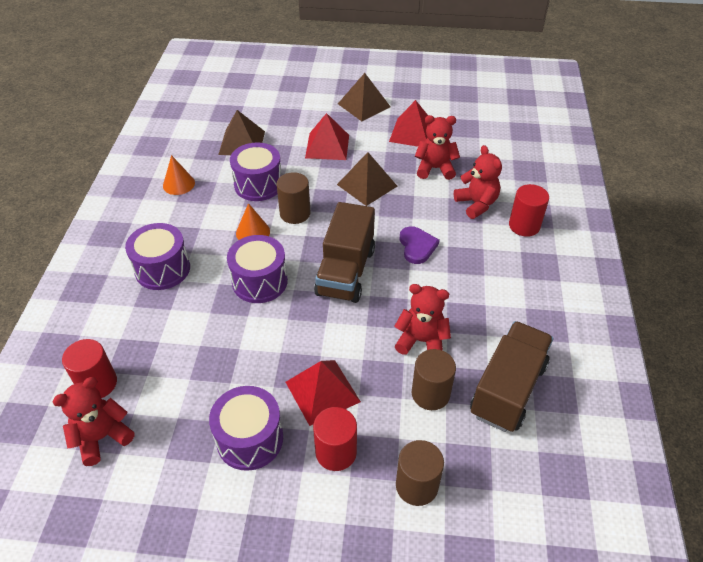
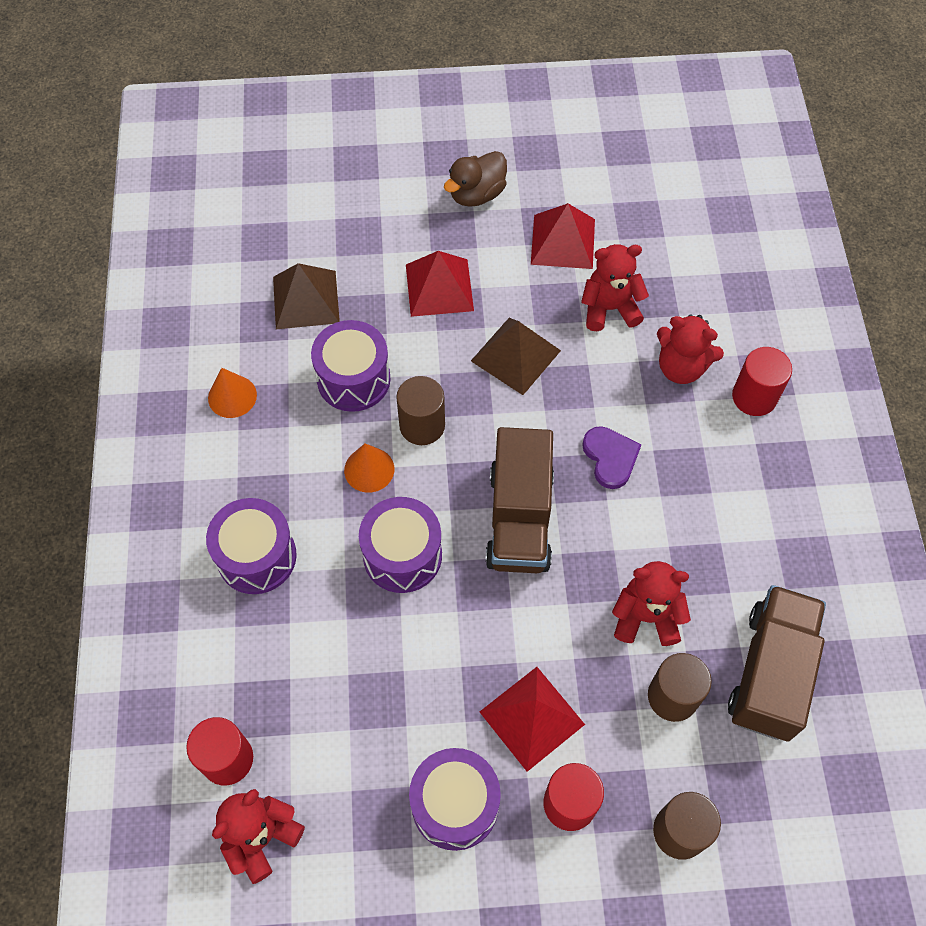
camera: 10 degrees left, 15 degrees up
(364, 105) = (476, 194): brown pyramid -> brown duck
(476, 204) = (681, 367): red teddy bear -> red teddy bear turned 150 degrees clockwise

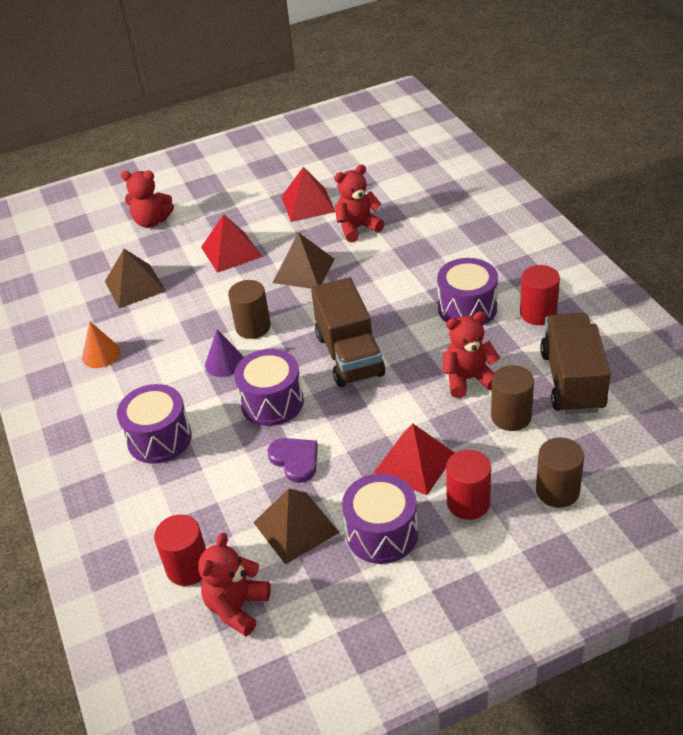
camera: 15 degrees left, 20 degrees down
(353, 379) = (190, 317): purple drum -> purple drum (467, 308)
(363, 753) = (296, 527): none -> brown pyramid
(369, 469) = (224, 363): orange cone -> purple cone
(476, 194) = (235, 198): brown duck -> none
(610, 458) = (398, 303): purple heart -> purple heart (295, 460)
(681, 367) = (423, 242): red teddy bear -> red teddy bear (152, 221)
(754, 397) = (481, 242): red cylinder -> red cylinder (538, 313)

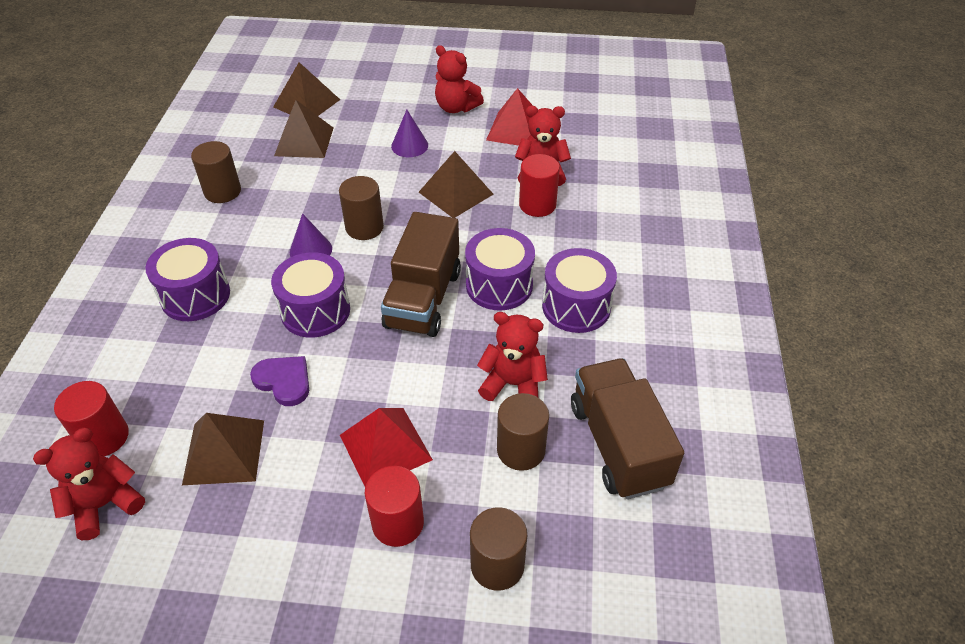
camera: 25 degrees right, 5 degrees up
(101, 354) = (222, 191): orange cone -> brown cylinder
(106, 255) = (307, 103): none -> brown pyramid
(152, 221) = (369, 88): red teddy bear -> red teddy bear (456, 107)
(231, 251) = (409, 145): red pyramid -> purple cone
(295, 460) = (284, 381): purple heart -> purple heart turned 45 degrees counterclockwise
(382, 533) = (290, 506): purple drum -> purple drum (499, 285)
(538, 313) = (644, 348): red cylinder -> red cylinder (537, 205)
(572, 381) = (618, 444): brown truck -> brown truck turned 45 degrees counterclockwise

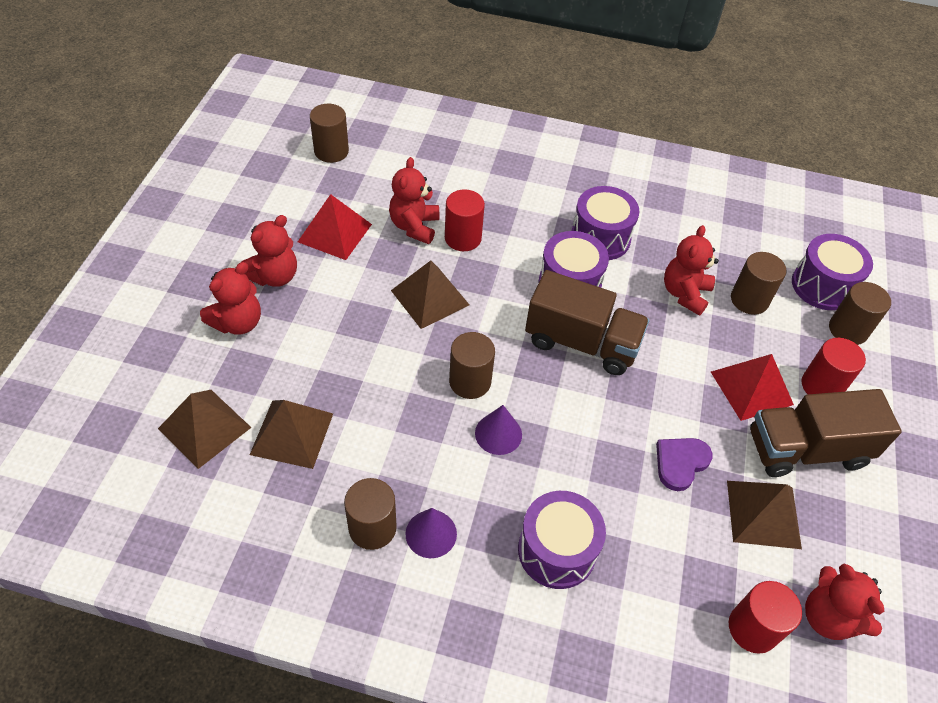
camera: 85 degrees left, 5 degrees up
(315, 311) = (590, 433): purple drum -> purple drum (822, 286)
(404, 99) = (238, 322): none -> red teddy bear
(409, 145) = (335, 327): purple cone -> purple cone (431, 533)
(618, 112) = (331, 151): none -> brown cylinder
(618, 444) = (741, 243): brown truck -> brown truck (806, 450)

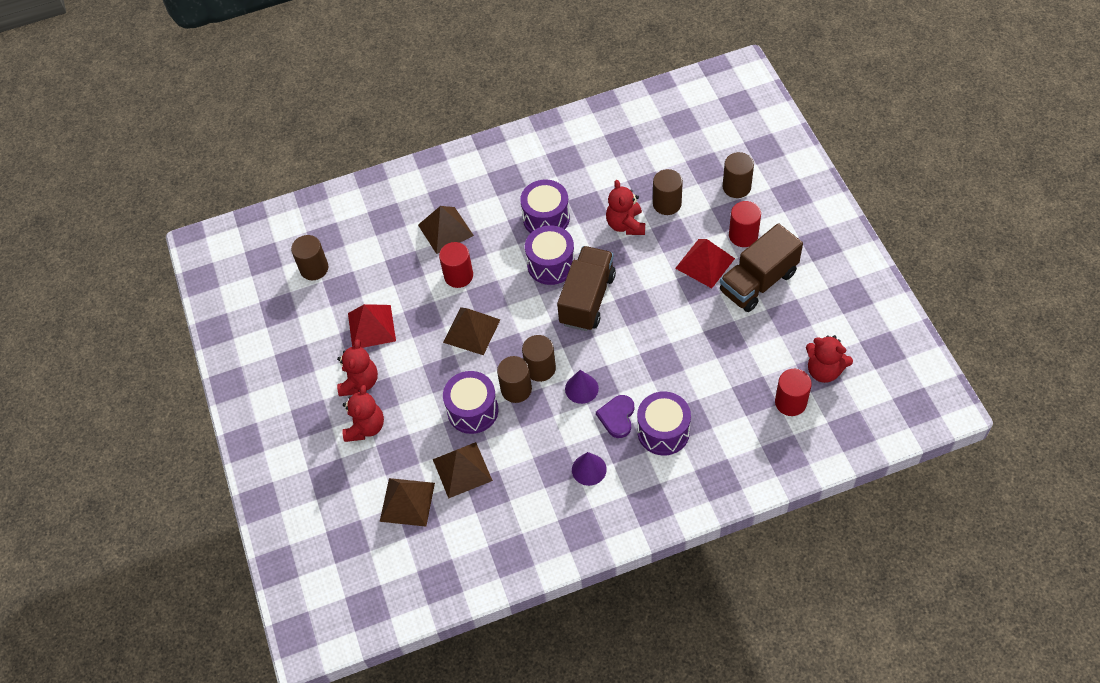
camera: 25 degrees left, 5 degrees up
(372, 528) = (554, 488): brown cylinder -> brown cylinder (516, 389)
(414, 226) = (420, 288): red teddy bear -> none
(581, 342) = (587, 299): brown truck -> brown truck turned 60 degrees counterclockwise
(680, 463) = (695, 336): purple heart -> purple heart (617, 417)
(763, 514) = (758, 336): brown pyramid -> brown pyramid (445, 230)
(822, 286) = (704, 165): purple drum -> purple drum (472, 410)

